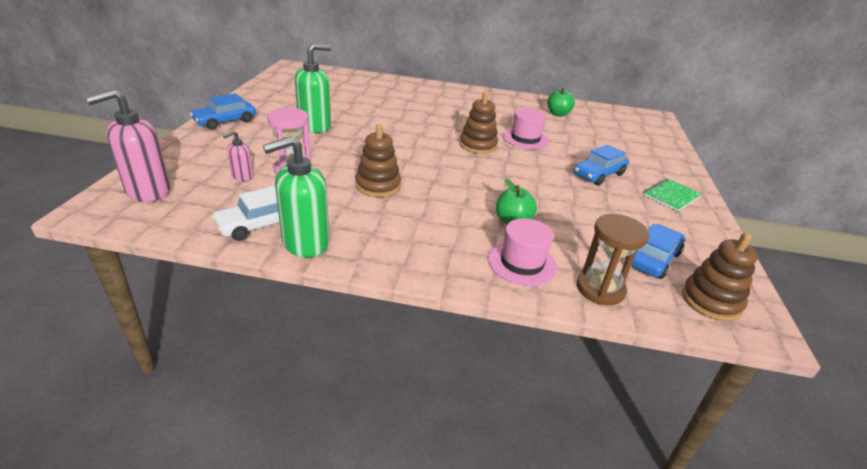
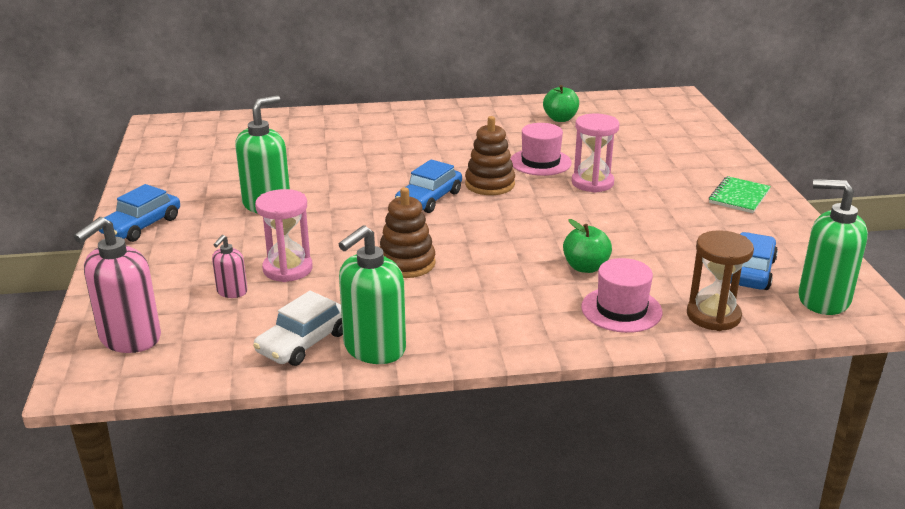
camera: 15 degrees left, 5 degrees down
(556, 161) = (592, 183): none -> pink hourglass
(598, 174) = (648, 189): blue car -> blue car (429, 199)
(711, 301) = (823, 300): brown stacking toy -> green soap dispenser

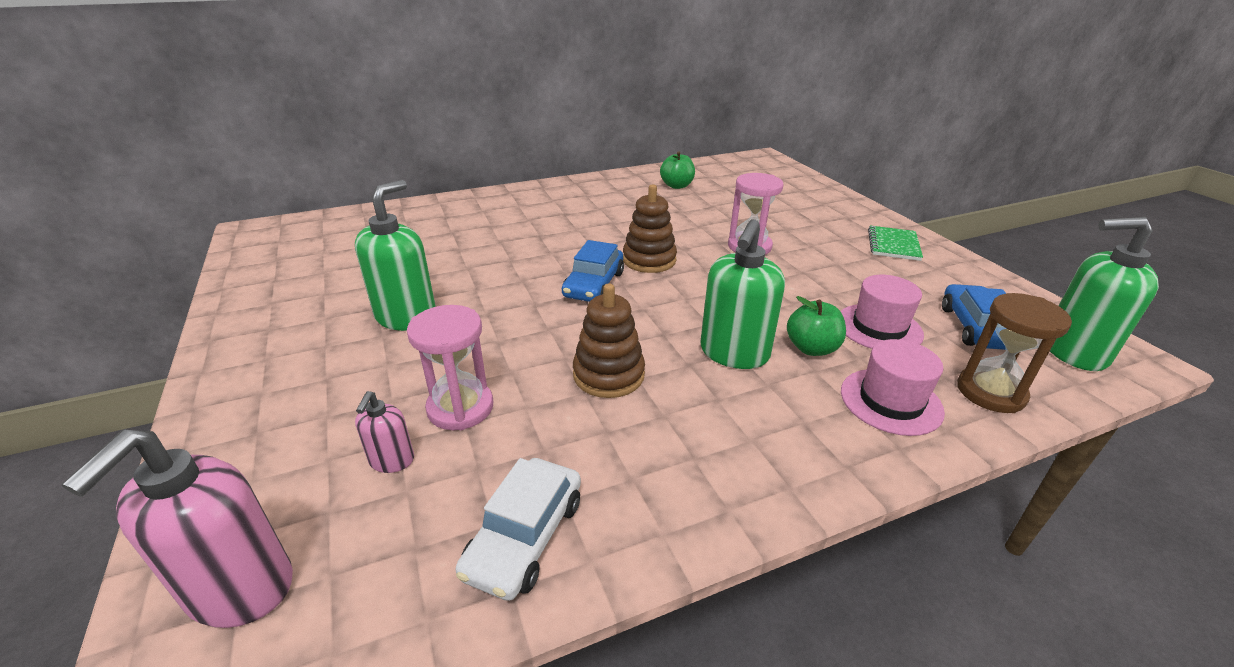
camera: 15 degrees left, 5 degrees up
(141, 226) = (241, 370): blue car -> none
(374, 348) = (630, 528): green soap dispenser -> green soap dispenser (734, 353)
(540, 162) = (685, 230): pink hat -> pink hat (879, 327)

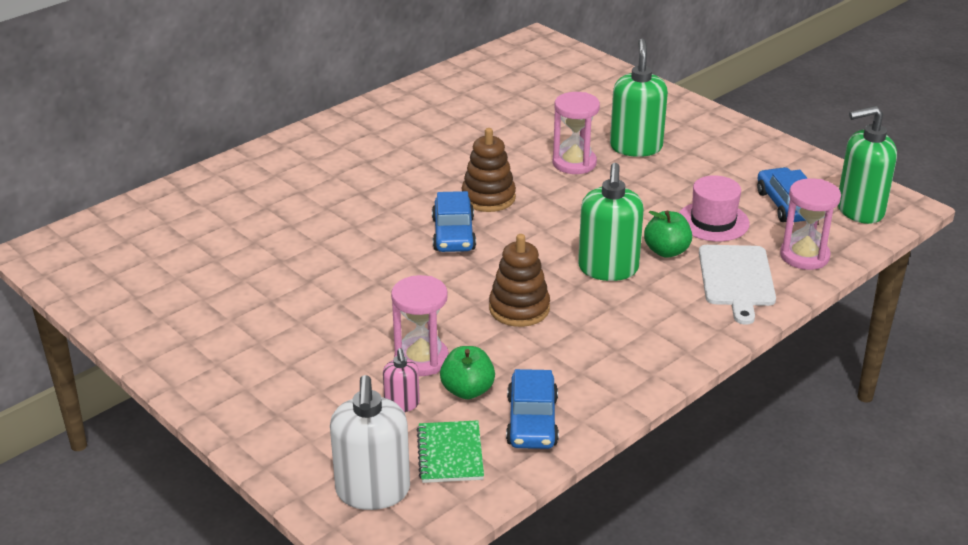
camera: 20 degrees left, 0 degrees up
(240, 589) = (373, 491): pink soap dispenser -> white soap dispenser
(406, 316) = (306, 301): green soap dispenser -> green soap dispenser (636, 147)
(524, 537) = (532, 421): white car -> blue car
(676, 186) = (463, 100): green apple -> green apple (467, 390)
(891, 401) = (737, 279): pink hat -> white cutting board
(893, 245) = (704, 134): green notebook -> green notebook (450, 454)
(990, 392) = (804, 256): brown hourglass -> pink hourglass

